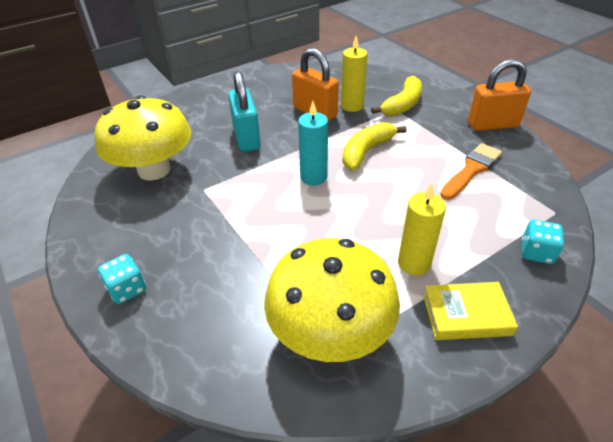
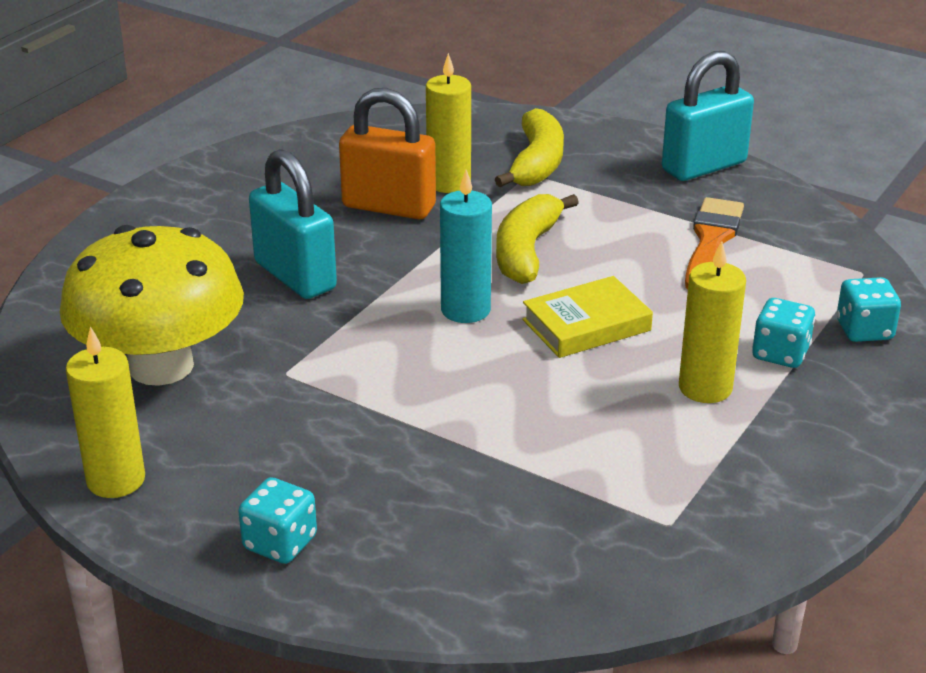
camera: 25 degrees left, 10 degrees down
(87, 226) = (116, 480): none -> yellow candle
(330, 332) = (644, 502): yellow mushroom -> none
(466, 314) = (814, 429): yellow book -> yellow book (586, 325)
(473, 253) = (780, 354): none -> turquoise dice
(492, 125) = (704, 166): orange padlock -> turquoise padlock

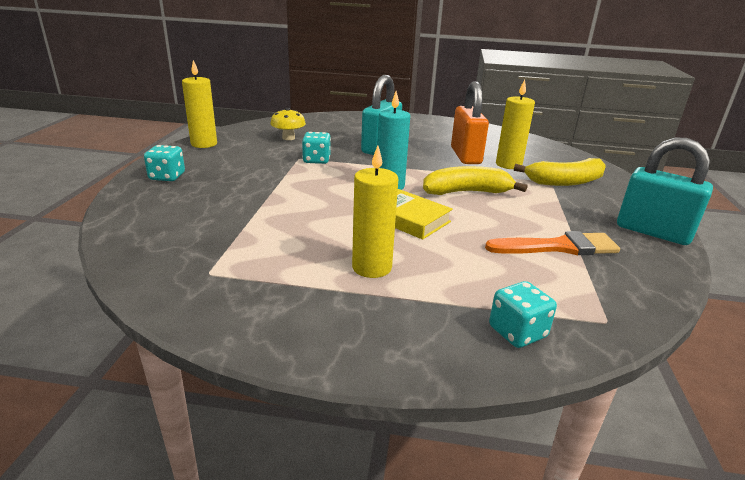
camera: 65 degrees right, 5 degrees down
(161, 366) = (288, 138): yellow mushroom -> yellow mushroom, size x0.43
(780, 354) = (442, 293): turquoise dice -> turquoise dice (316, 160)

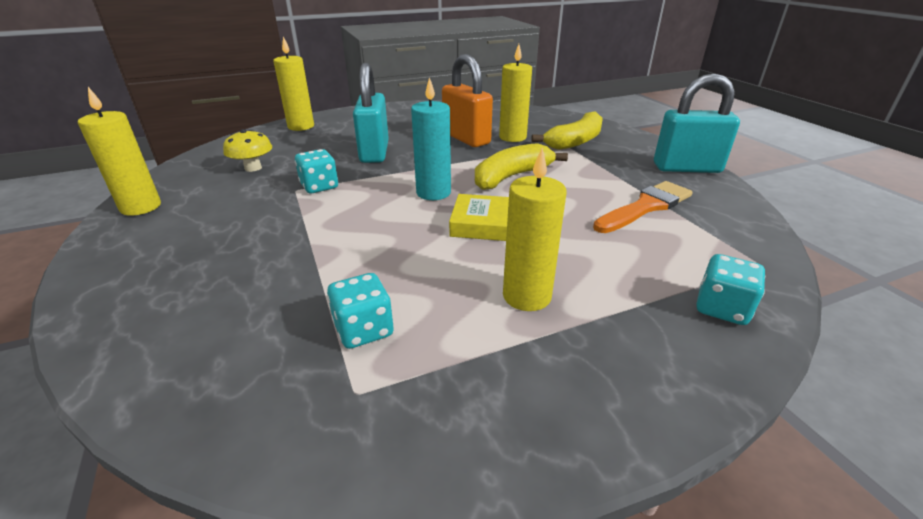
camera: 30 degrees left, 5 degrees up
(167, 177) = (133, 272): turquoise dice -> turquoise dice (364, 330)
(349, 119) = (301, 126): none -> yellow candle

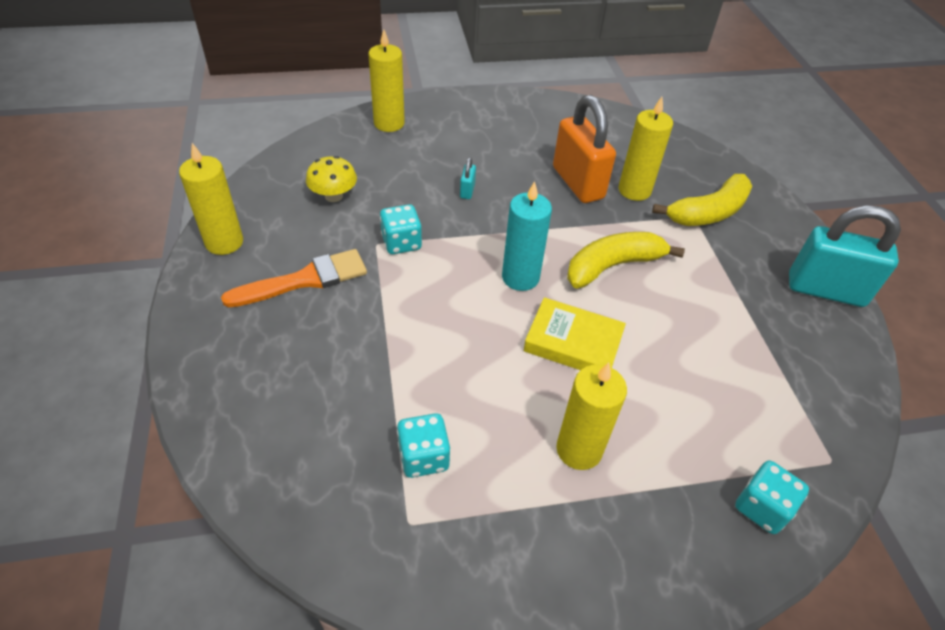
camera: 10 degrees right, 15 degrees up
(374, 152) = (467, 191): turquoise padlock -> turquoise padlock, size x0.40
(645, 207) = (747, 348): orange brush -> orange brush (305, 280)

